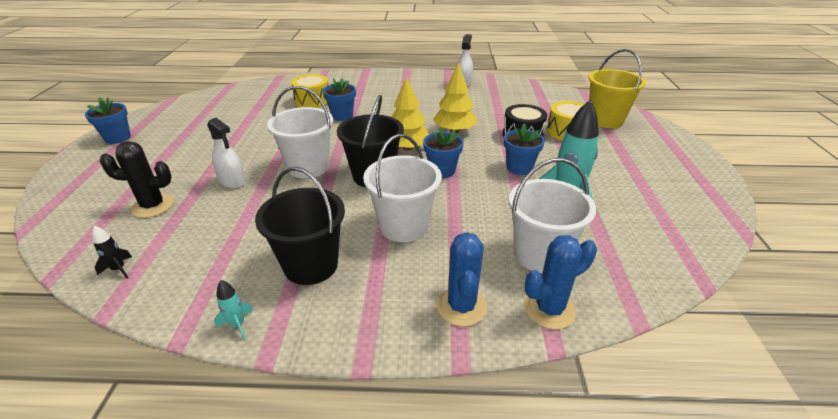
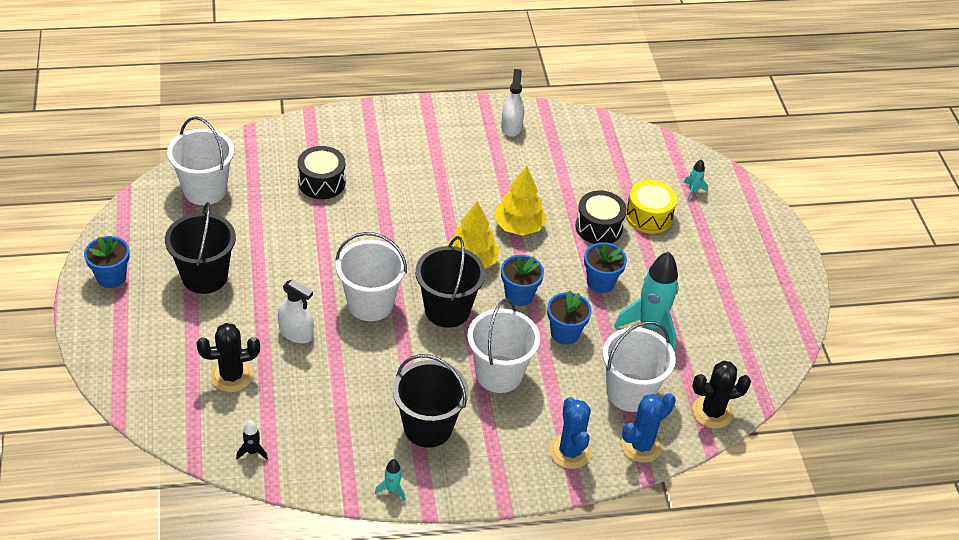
camera: 15 degrees left, 10 degrees up
(187, 142) = (205, 276): none -> black bucket
(227, 100) = (205, 190): none -> white bucket
(312, 101) = (322, 182): yellow drum -> black drum
(342, 116) = (373, 209): blue flower pot -> blue flower pot (565, 333)
(605, 120) = (693, 191): yellow bucket -> turquoise rocket
(637, 282) = (712, 412): none -> black cactus

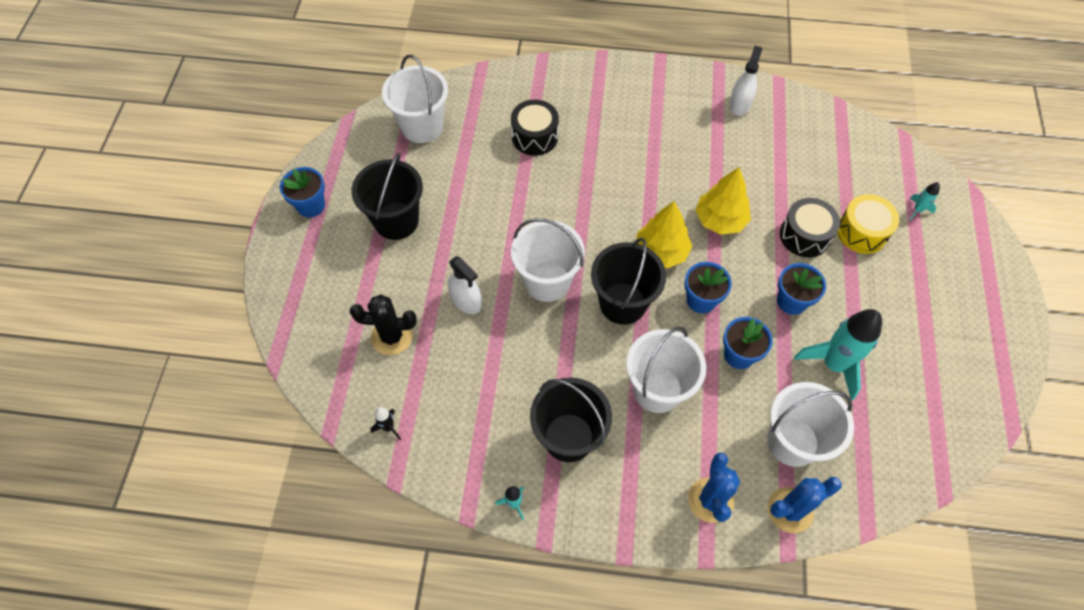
camera: 20 degrees right, 15 degrees up
(712, 412) = (879, 486): black cactus -> none

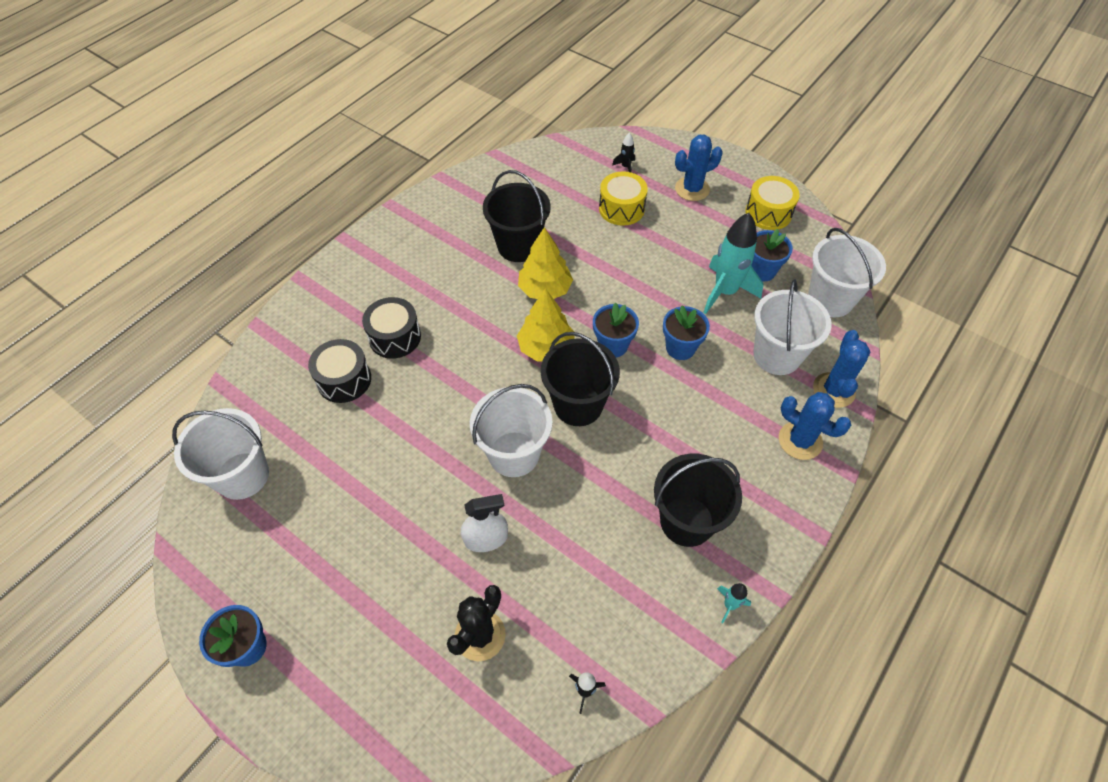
camera: 60 degrees left, 5 degrees down
(396, 221) = (341, 561): black bucket -> black bucket (518, 246)
(657, 389) = (678, 424): white bucket -> white bucket (830, 299)
(740, 104) = (442, 213): white spray bottle -> none
(791, 301) = (653, 286): blue flower pot -> blue flower pot (761, 271)
(804, 235) = (600, 244): black drum -> black drum (395, 337)
(917, 210) = (625, 167): turquoise rocket -> black rocket
(940, 279) = (692, 189): none -> blue cactus
(970, 362) = (768, 213): none -> yellow drum

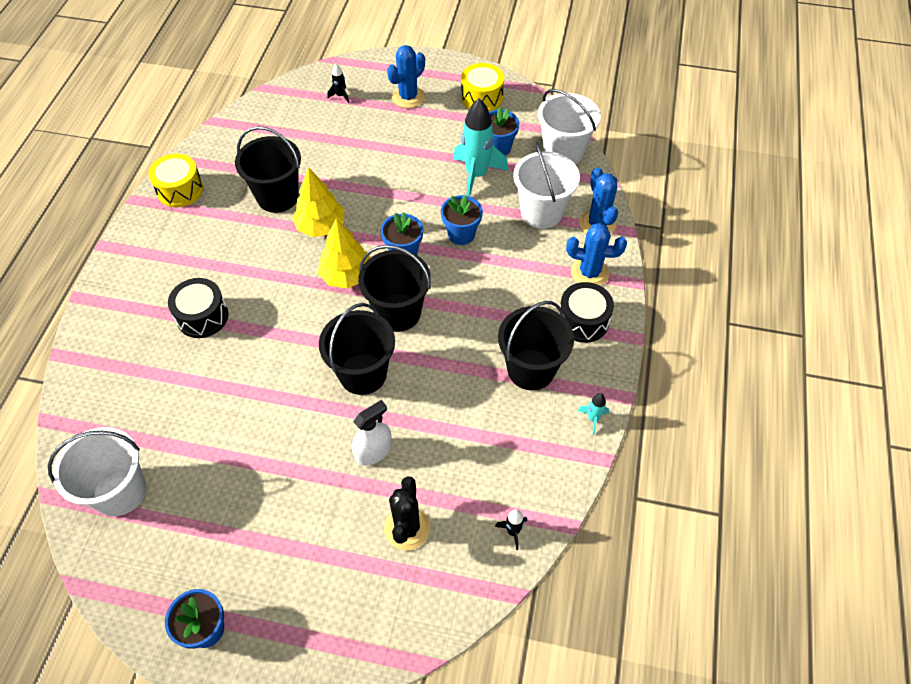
camera: 25 degrees left, 0 degrees up
(344, 380) = (173, 371): black drum -> black drum (583, 321)
(514, 454) = (363, 374): white bucket -> black bucket
(621, 208) = (354, 134): yellow drum -> yellow drum (180, 190)

